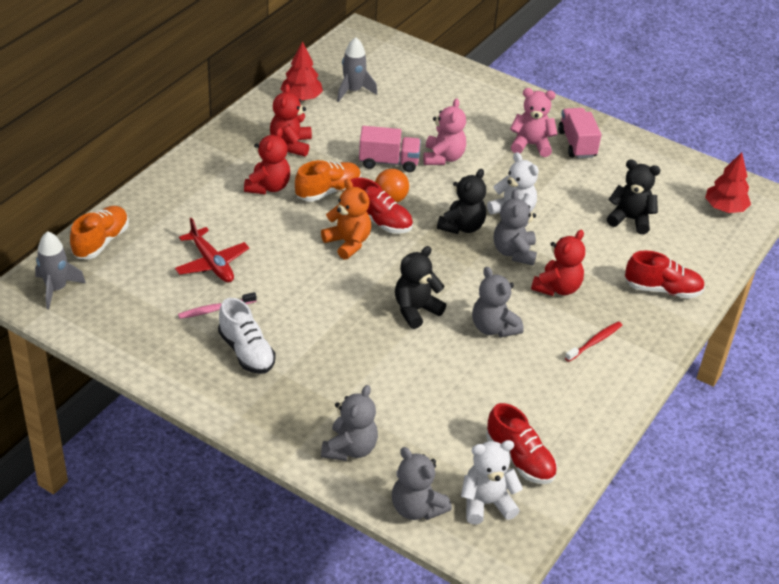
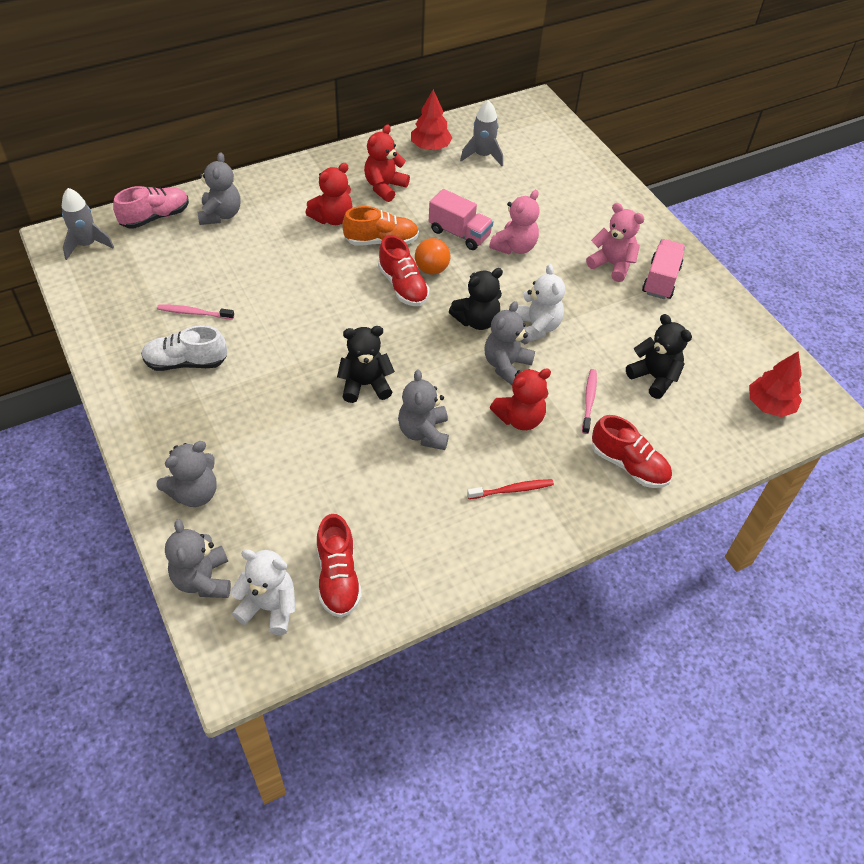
camera: 30 degrees right, 10 degrees up
(101, 242) = (155, 217): orange shoe -> pink shoe
(162, 218) = (220, 215): none -> grey teddy bear
(212, 263) = (227, 270): red plane -> none
(246, 352) = (186, 362): white shoe -> white shoe turned 90 degrees clockwise
(348, 243) = (358, 296): orange teddy bear -> none
(597, 255) = (589, 401): none -> pink toothbrush

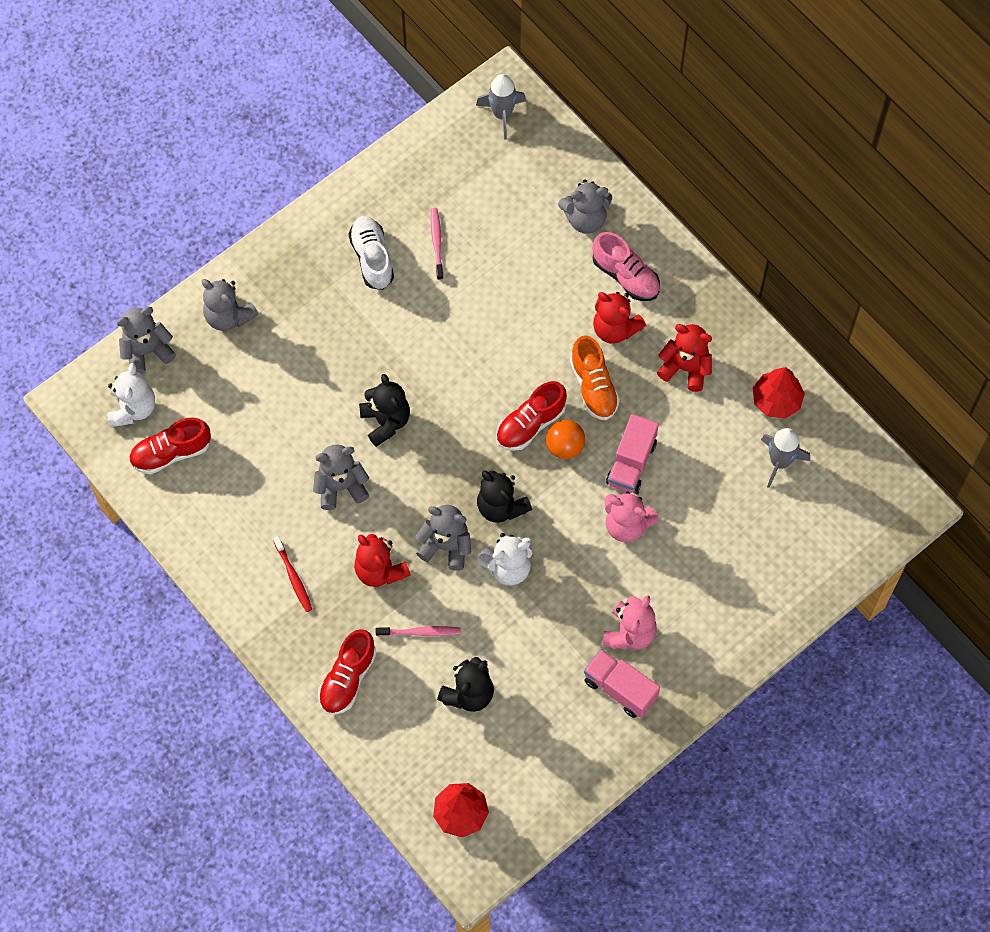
camera: 80 degrees right, 15 degrees up
(155, 217) = (562, 159): pink shoe -> pink shoe (625, 276)
(661, 280) = (620, 689): pink truck -> pink truck turned 150 degrees counterclockwise

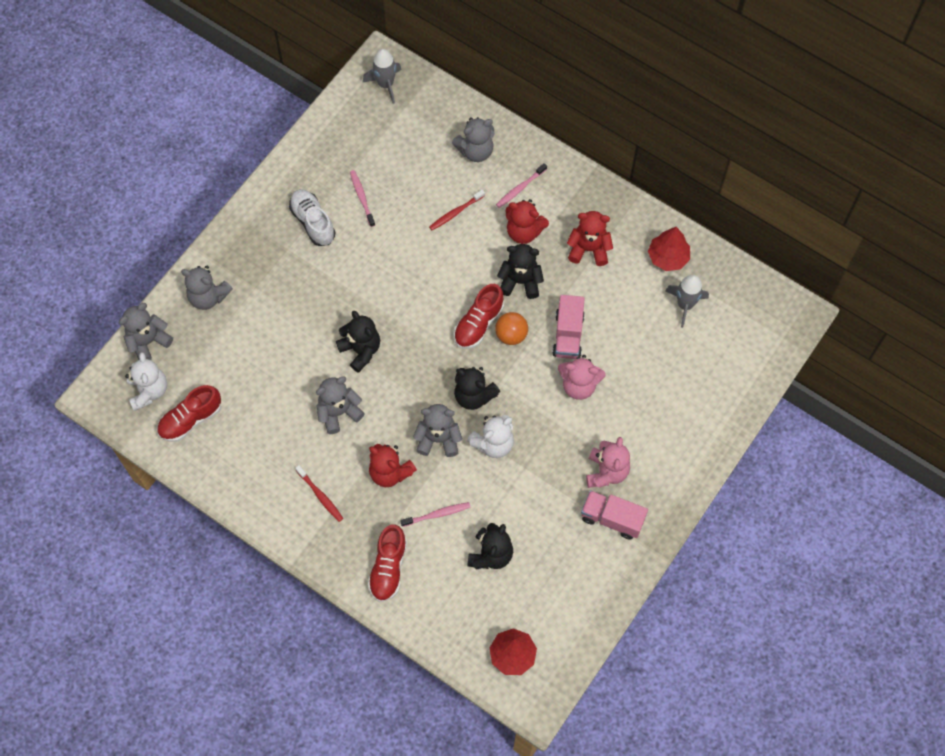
camera: 15 degrees left, 0 degrees up
(541, 287) = (456, 212): none -> red toothbrush
(593, 386) = (520, 281): orange shoe -> black teddy bear
(625, 276) = (520, 188): pink shoe -> pink toothbrush

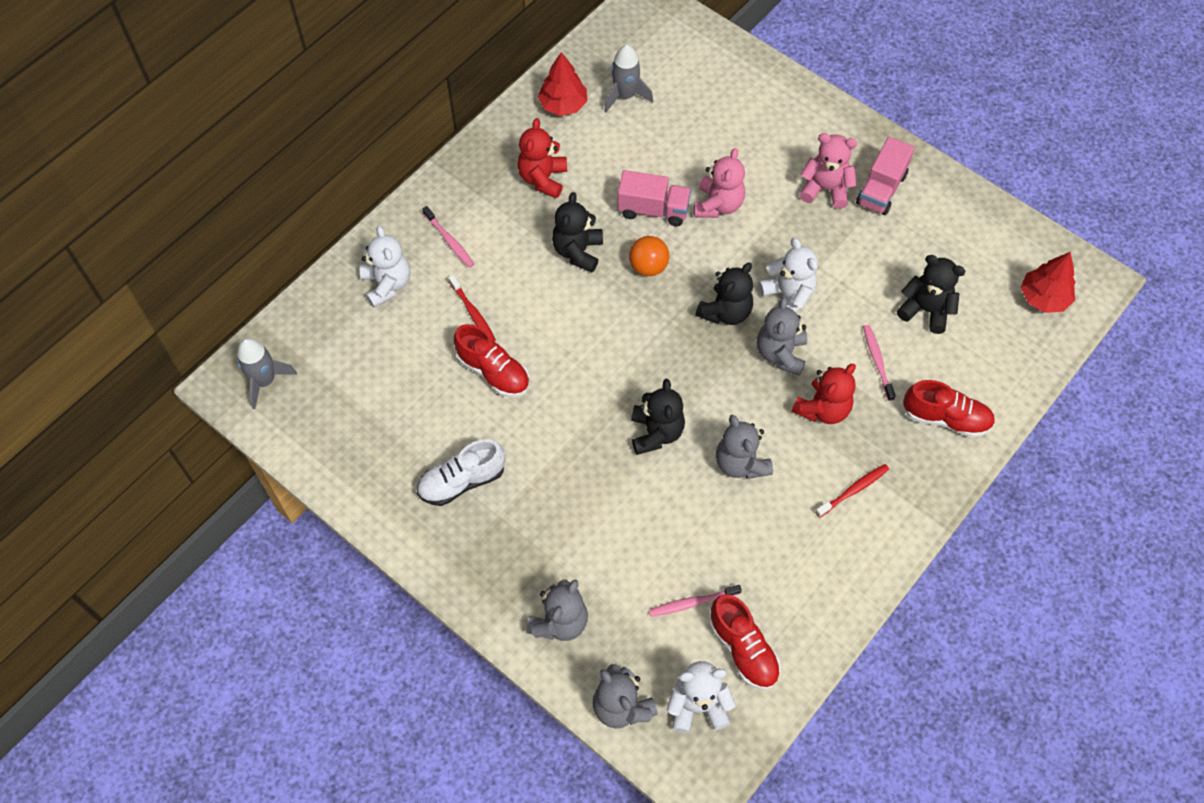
camera: 85 degrees left, 5 degrees down
(361, 350) = (656, 433): black teddy bear -> black teddy bear turned 120 degrees clockwise
(362, 198) = (434, 419): pink toothbrush -> pink toothbrush (692, 603)
(475, 151) = (387, 284): grey teddy bear -> white teddy bear
(478, 323) = (630, 299): red shoe -> red shoe (493, 372)
(524, 231) = (510, 242): red teddy bear -> none

